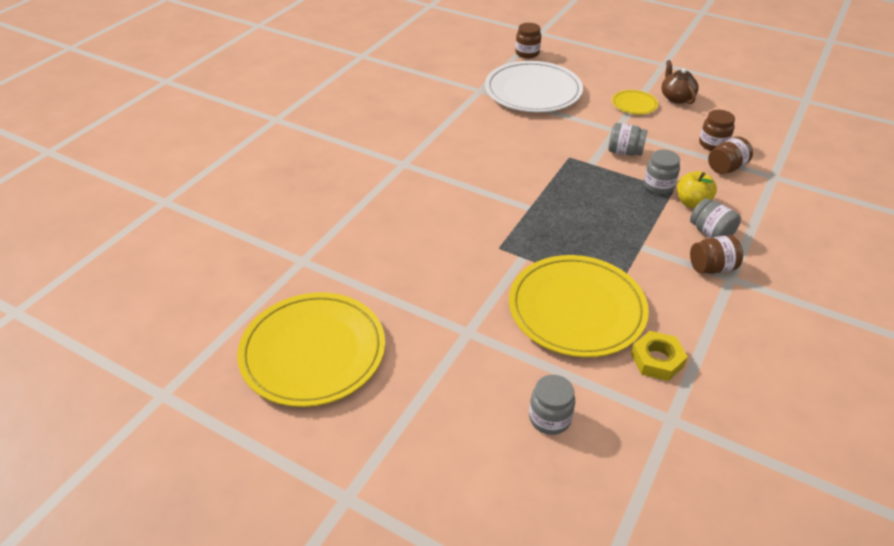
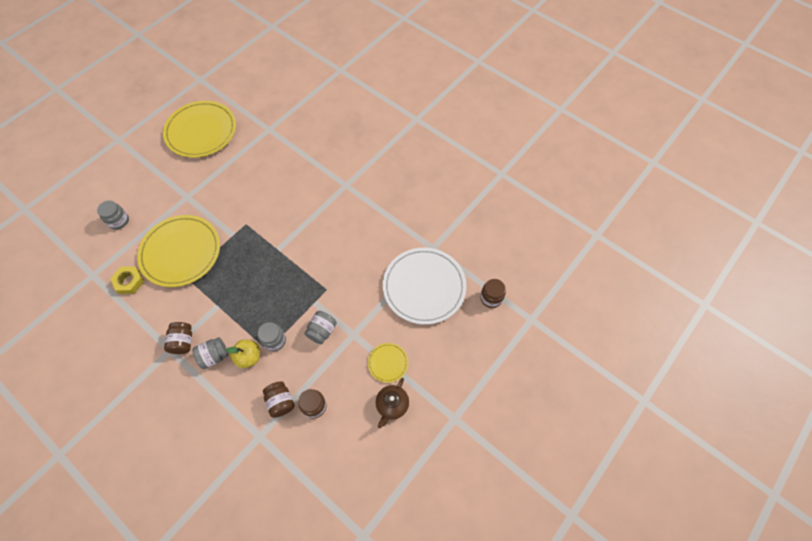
camera: 100 degrees right, 20 degrees up
(676, 97) = (392, 405): brown teapot -> brown teapot turned 120 degrees clockwise

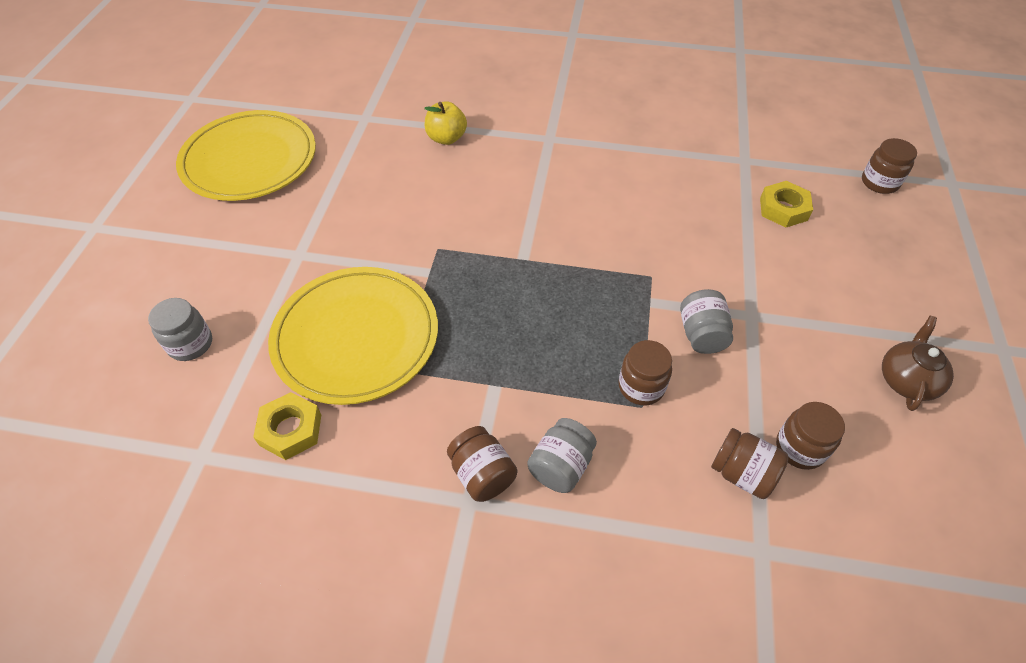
camera: 30 degrees left, 10 degrees down
(249, 357) = (622, 434): yellow apple -> yellow apple (446, 138)
(274, 340) = (641, 387): grey jar -> brown jar
(388, 363) = (839, 327): yellow plate -> none
(392, 405) = (906, 380): brown teapot -> brown teapot turned 150 degrees counterclockwise
(424, 287) = (783, 209): white plate -> yellow nut

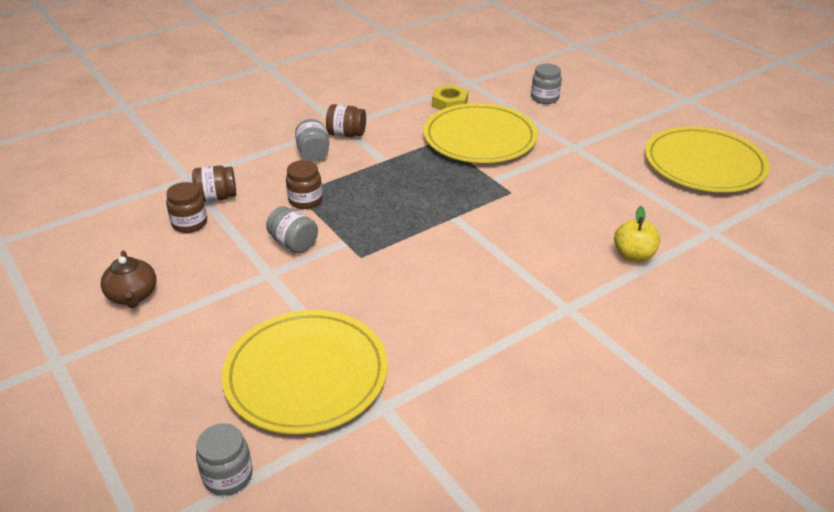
camera: 135 degrees right, 15 degrees down
(783, 209) = (306, 375): yellow nut -> yellow plate
(879, 182) = (228, 476): brown jar -> grey jar

